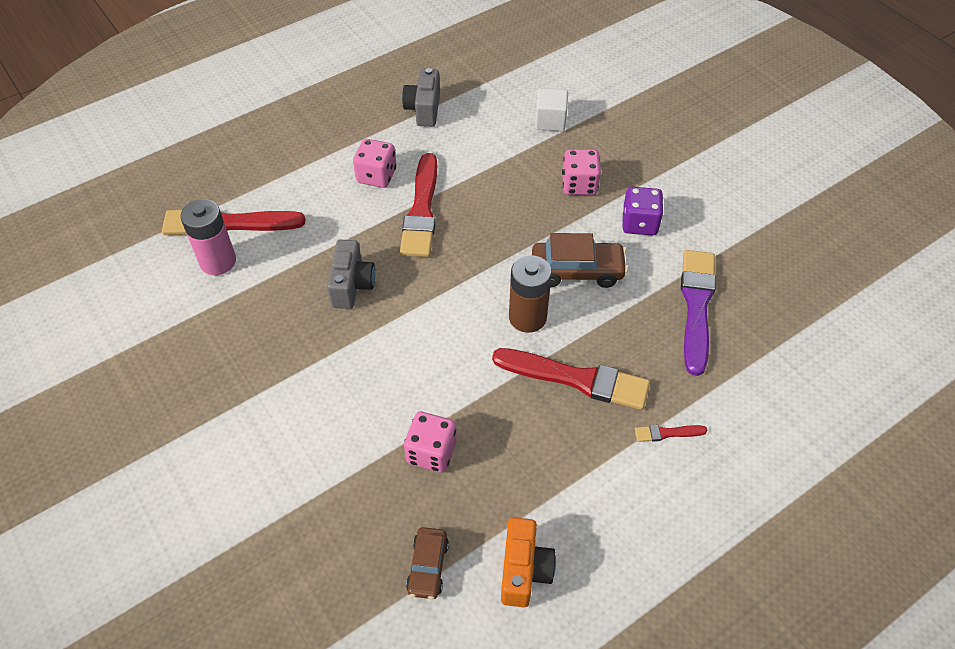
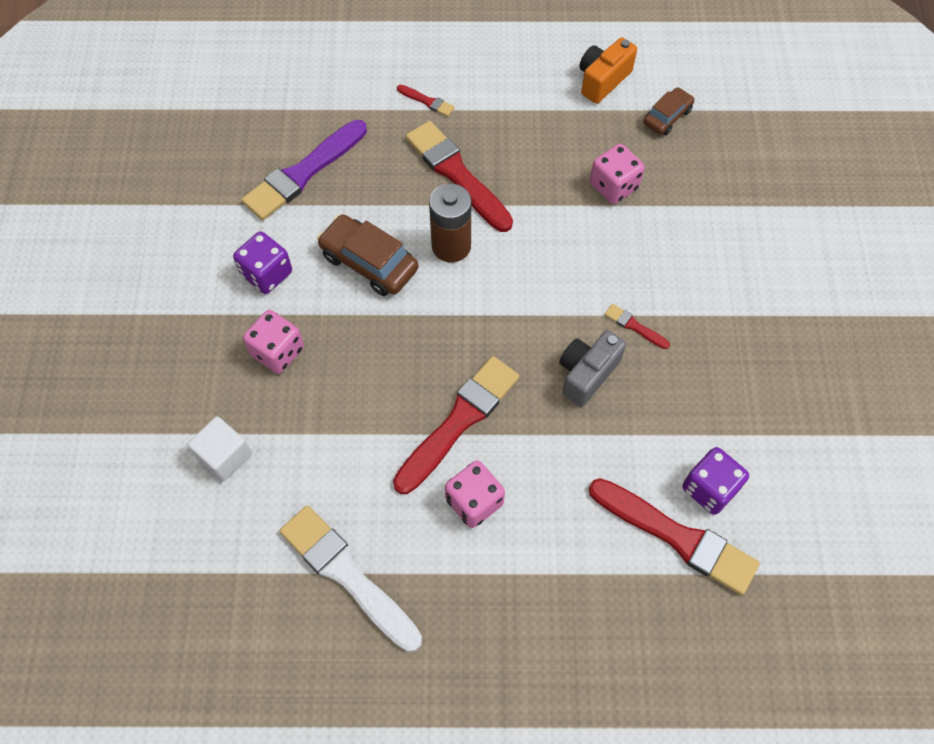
camera: 145 degrees left, 10 degrees up
(218, 261) = (709, 488): pink battery -> purple dice
(336, 339) = (634, 326): none -> red brush
(424, 109) = (347, 575): grey camera -> white brush

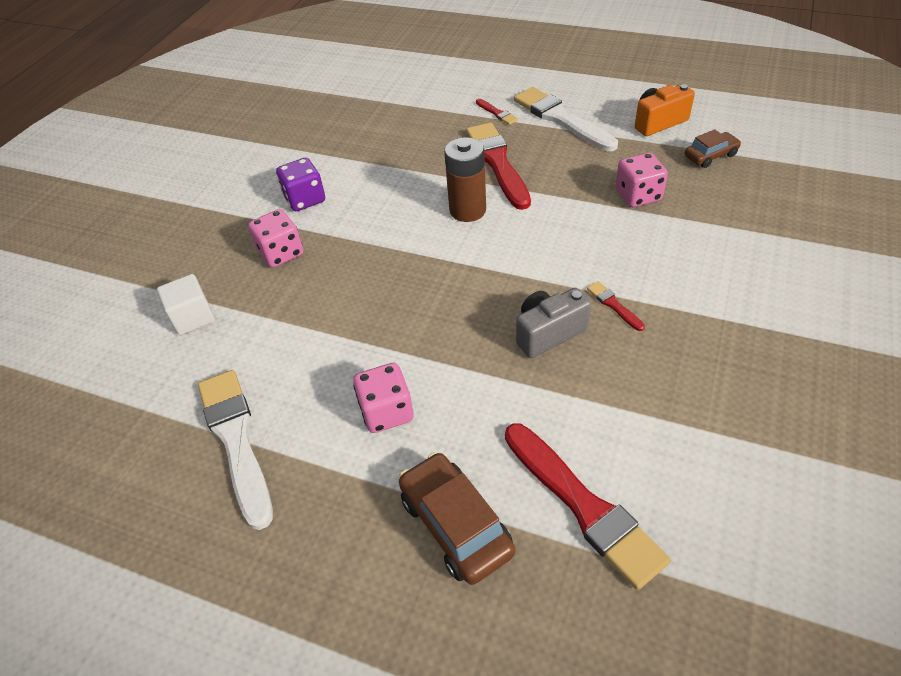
camera: 25 degrees right, 15 degrees down
(303, 173) = (372, 141): purple brush -> none
(369, 262) = (391, 208): brown car -> brown car (455, 525)
(459, 421) = (407, 341): red brush -> none
(500, 96) = (561, 119): none -> white brush
(709, 488) = (639, 469): purple dice -> none

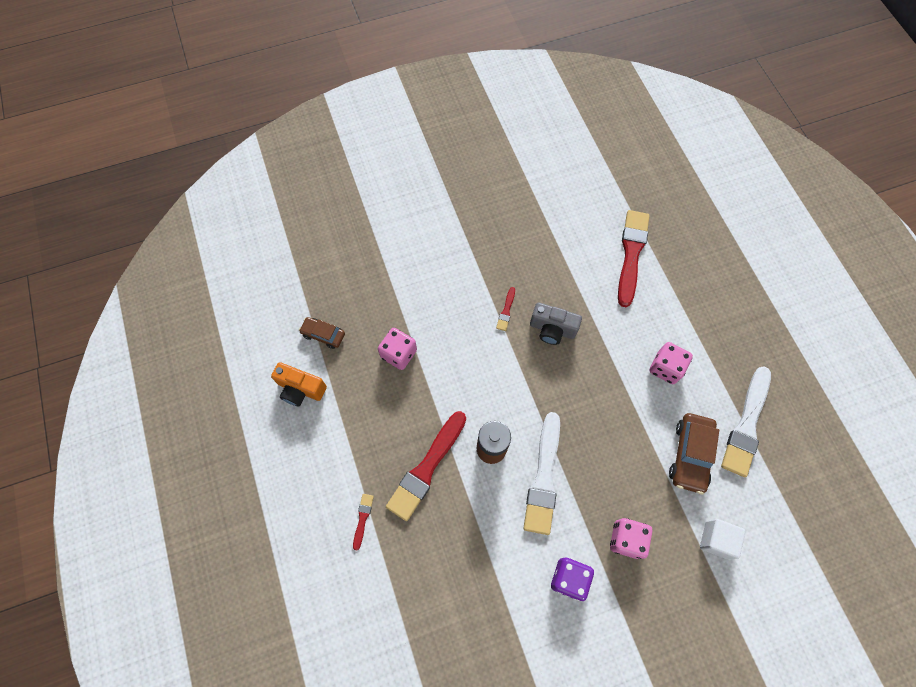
camera: 135 degrees left, 20 degrees up
(455, 525) = (685, 294): brown car -> brown car (690, 455)
(561, 119) = (339, 461): white brush -> white brush (543, 477)

